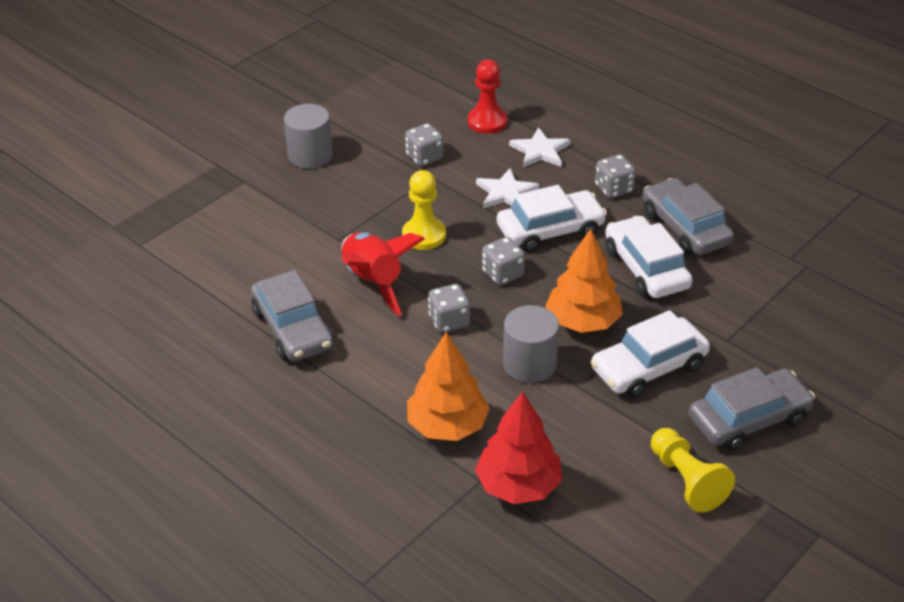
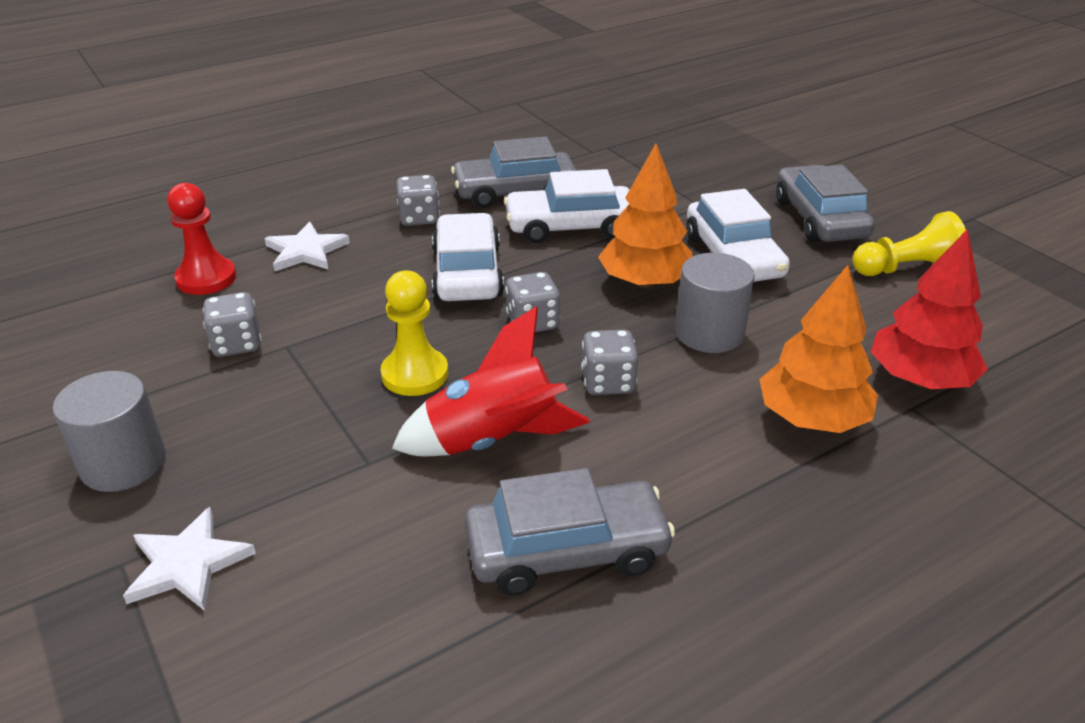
camera: 75 degrees left, 5 degrees down
(506, 193) = (371, 291): white star -> white star (188, 564)

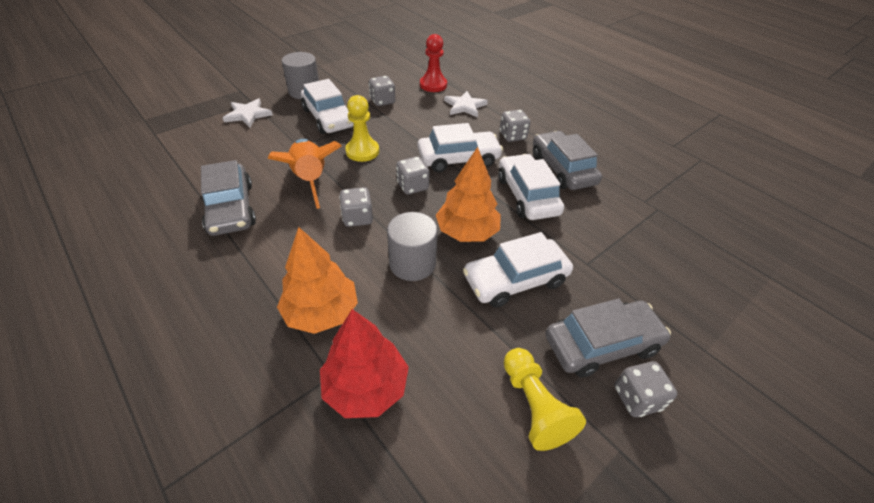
camera: 80 degrees right, 10 degrees up
(270, 420) = (328, 118): none -> white car
(493, 440) = (310, 180): red rocket -> orange rocket
(879, 213) = (636, 398): none -> grey dice

